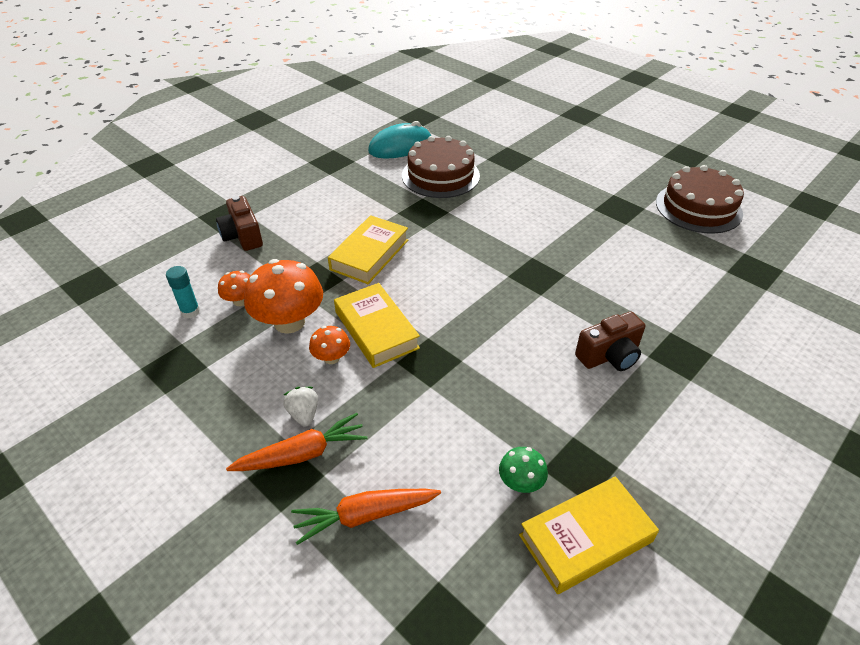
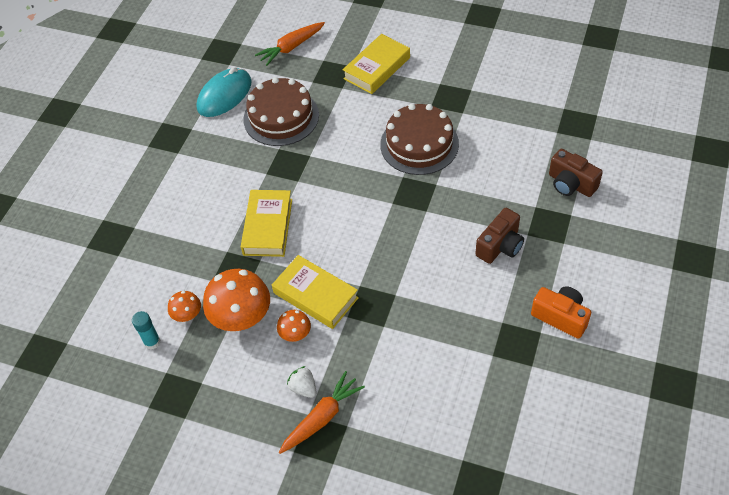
camera: 20 degrees left, 10 degrees up
(242, 236) = (143, 251): brown camera -> brown camera (571, 184)
(365, 516) = (392, 440): orange carrot -> orange carrot (291, 47)
(521, 482) = (483, 371): green mushroom -> none
(585, 538) = (540, 390): yellow book -> yellow book (377, 68)
(652, 460) = (560, 317): none -> orange camera
(698, 208) = (513, 73): brown cake -> brown cake (419, 144)

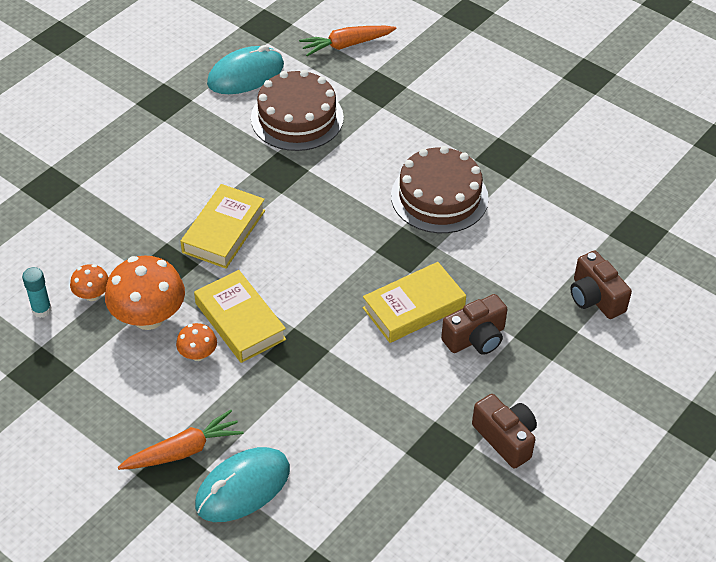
camera: 15 degrees right, 5 degrees down
(303, 388) = (179, 413): white strawberry -> none
(377, 68) = (433, 97): yellow book -> yellow book (413, 307)
(383, 430) = (243, 487): none -> turquoise mouse
(560, 317) = (505, 438): orange camera -> brown camera

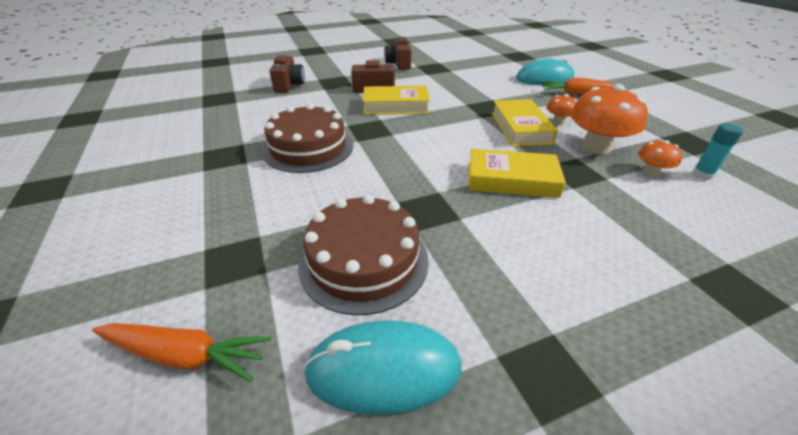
camera: 150 degrees left, 10 degrees down
(224, 231) = (511, 179): yellow book -> yellow book turned 45 degrees clockwise

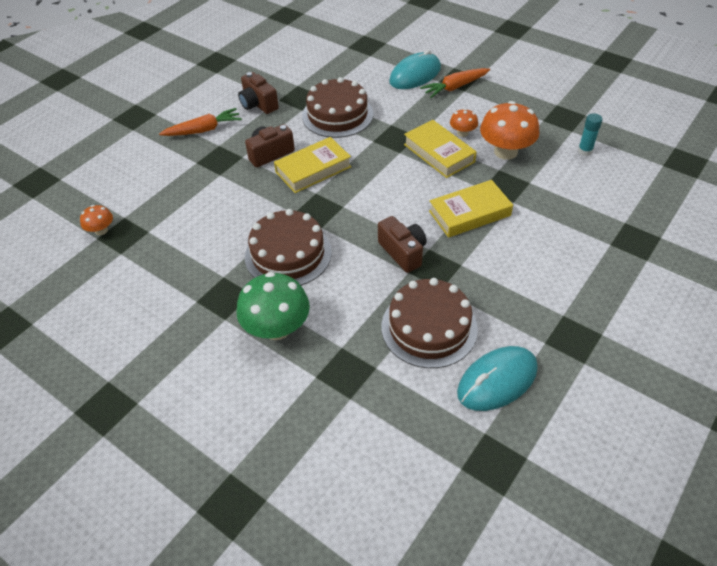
camera: 30 degrees left, 10 degrees up
(186, 355) = (388, 435): orange carrot -> orange carrot (204, 130)
(229, 194) = (277, 328): none -> green mushroom
(289, 85) = (176, 184): brown camera -> brown camera (403, 252)
(452, 83) = (337, 115): none -> brown cake
(651, 172) = (553, 162): orange mushroom -> orange mushroom (101, 230)

